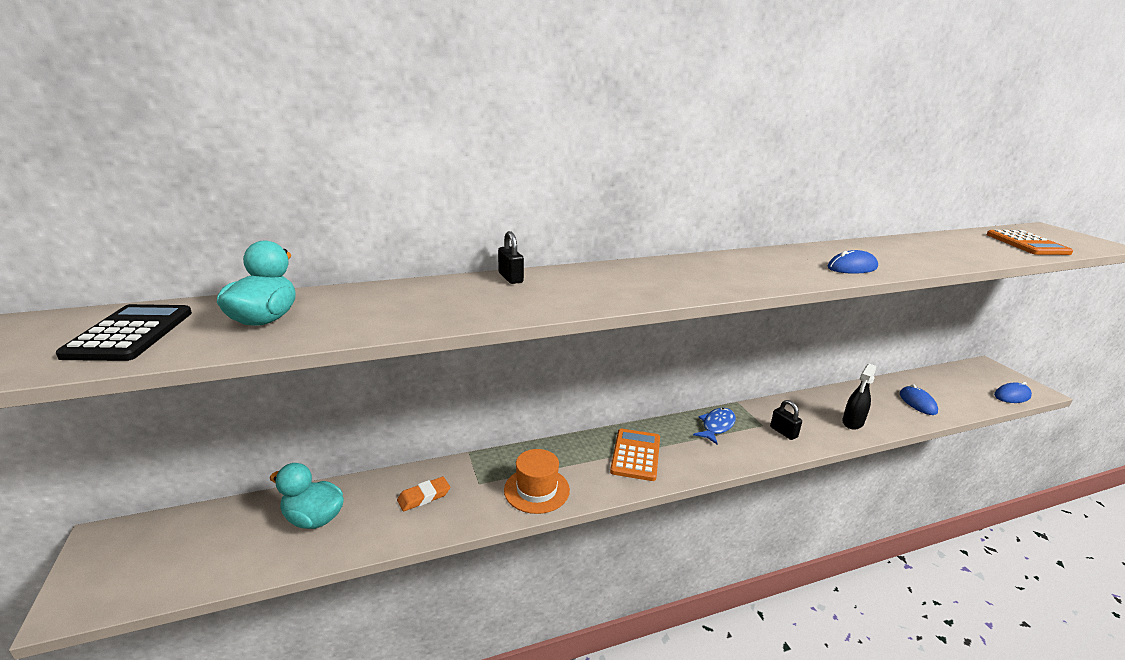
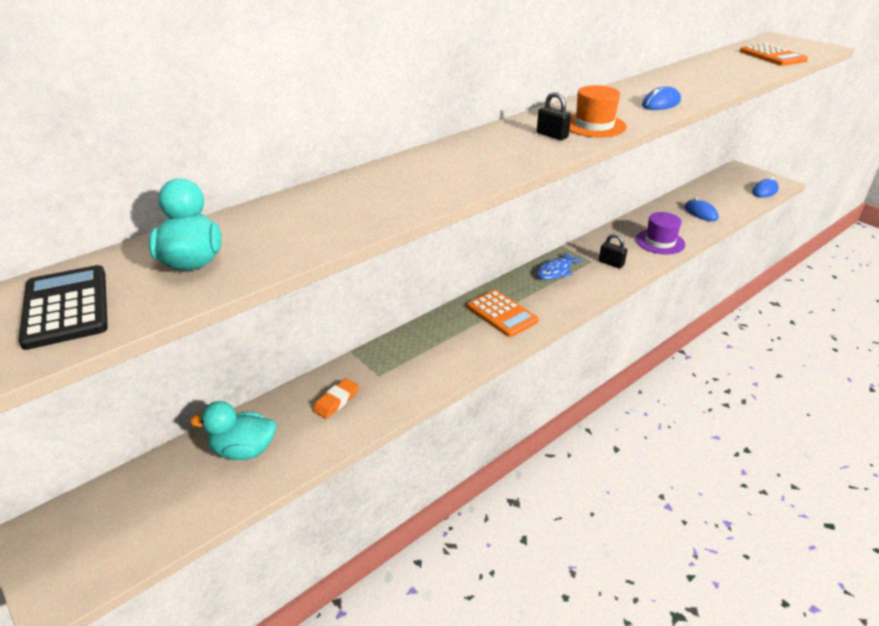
camera: 20 degrees left, 10 degrees up
(510, 278) = (386, 169): black padlock -> black padlock (552, 135)
(536, 490) = (435, 366): orange hat -> orange hat (594, 125)
(635, 455) = (502, 314): orange calculator -> orange calculator turned 150 degrees clockwise
(716, 426) = (555, 271): blue fish -> blue fish turned 150 degrees counterclockwise
(852, 423) = (660, 242): black spray bottle -> purple hat

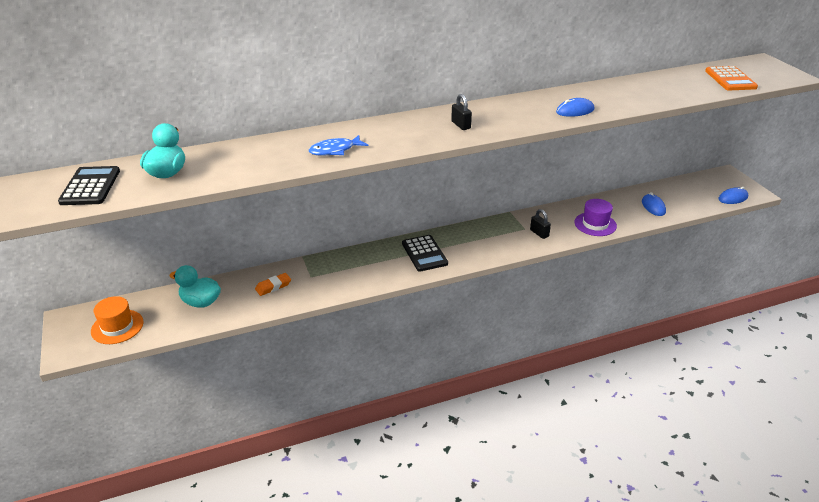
camera: 20 degrees right, 0 degrees up
(502, 314) = (424, 253): orange calculator -> black calculator
(555, 271) = (489, 231): blue fish -> blue fish (335, 150)
(594, 125) = (500, 122): orange hat -> orange hat (117, 327)

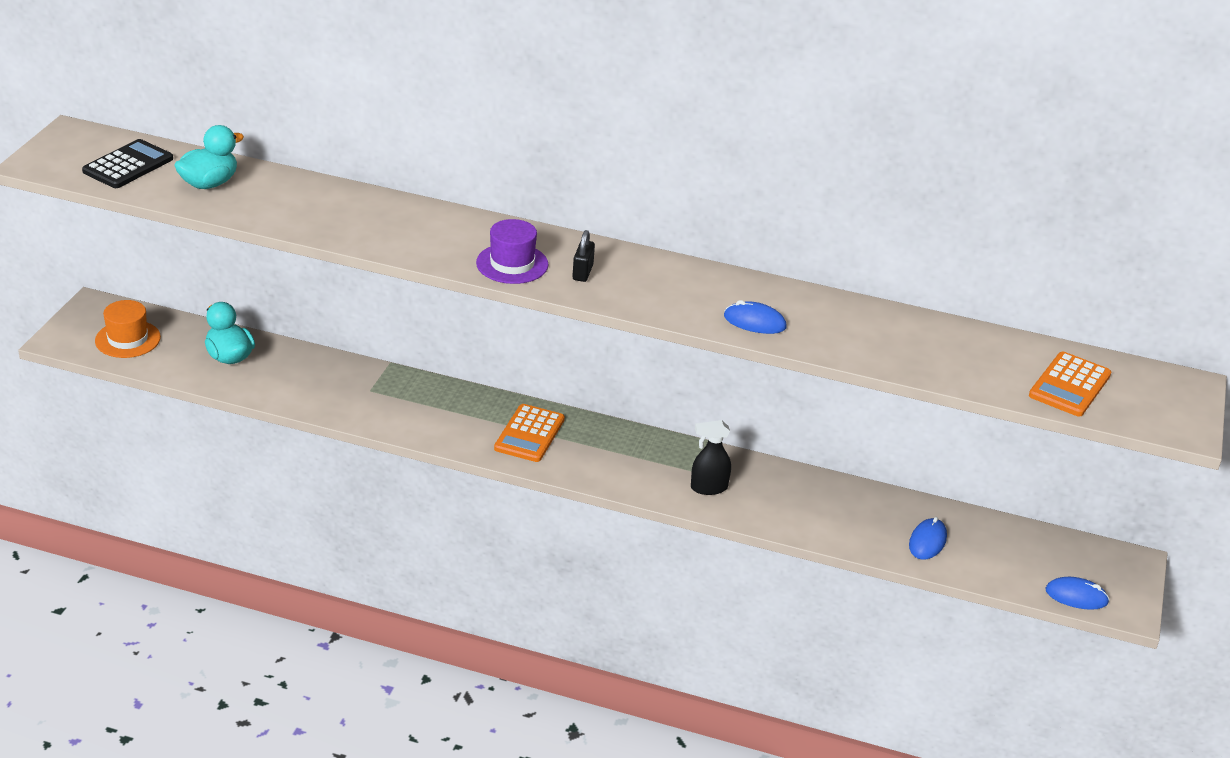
camera: 35 degrees right, 0 degrees up
(273, 286) = (318, 380): orange eraser -> none
(335, 150) = (399, 236): blue fish -> none
(424, 253) = (529, 434): black calculator -> orange calculator
(539, 233) = (708, 488): black padlock -> black spray bottle
(595, 224) = (803, 518): purple hat -> purple hat (512, 264)

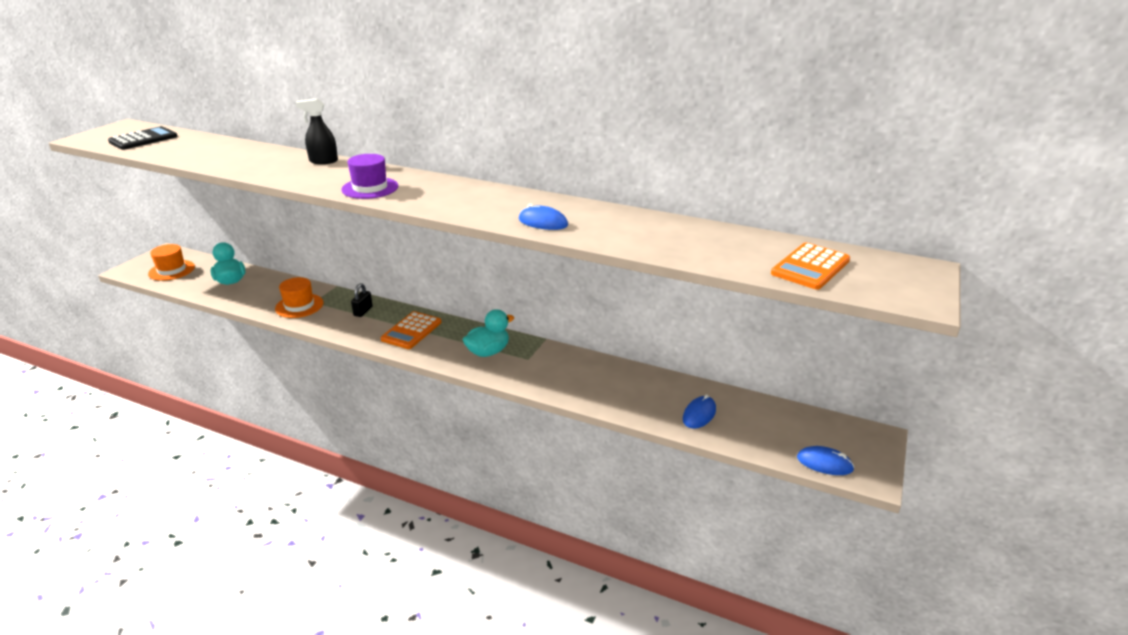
camera: 10 degrees right, 5 degrees down
(209, 183) = (189, 147): turquoise duck -> turquoise duck (488, 352)
(354, 397) = (299, 306): none -> orange hat
(582, 272) = (421, 193): black padlock -> black padlock (363, 311)
(708, 488) = (531, 370): black spray bottle -> black spray bottle (323, 161)

